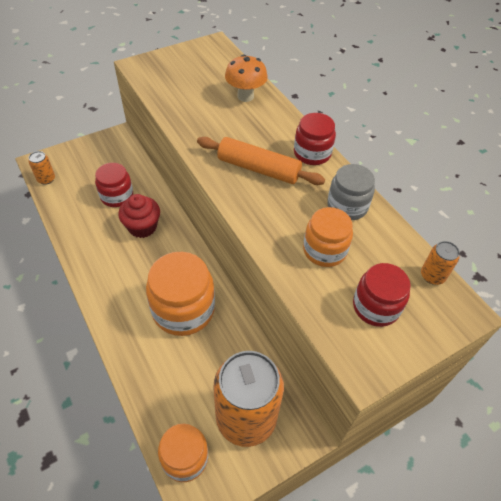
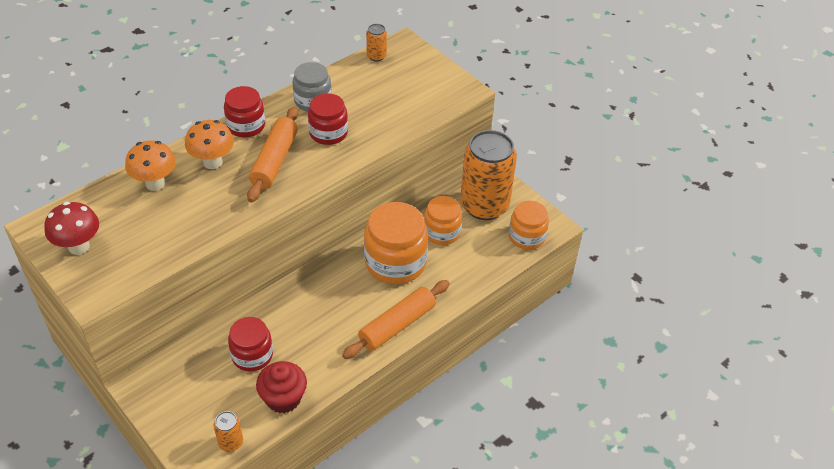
camera: 100 degrees left, 5 degrees down
(107, 298) = (397, 325): none -> orange rolling pin
(142, 227) = (297, 318): red cupcake -> red cupcake (283, 398)
(188, 60) = (79, 246): none -> red mushroom
(264, 129) = (213, 162): none -> orange mushroom
(324, 250) = (366, 112): orange jar -> orange jar (442, 232)
(376, 307) = (413, 84): red jar -> red jar (328, 133)

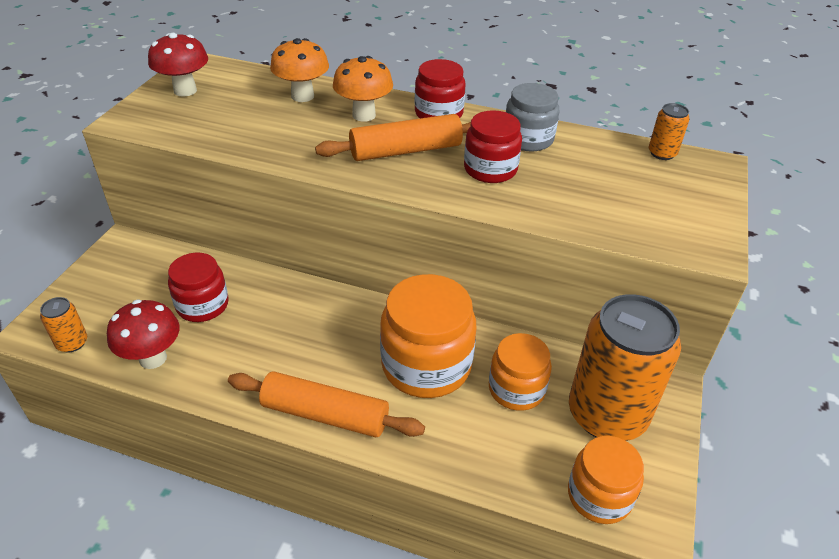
camera: 60 degrees right, 5 degrees down
(283, 398) = (153, 358): red cupcake -> red mushroom

